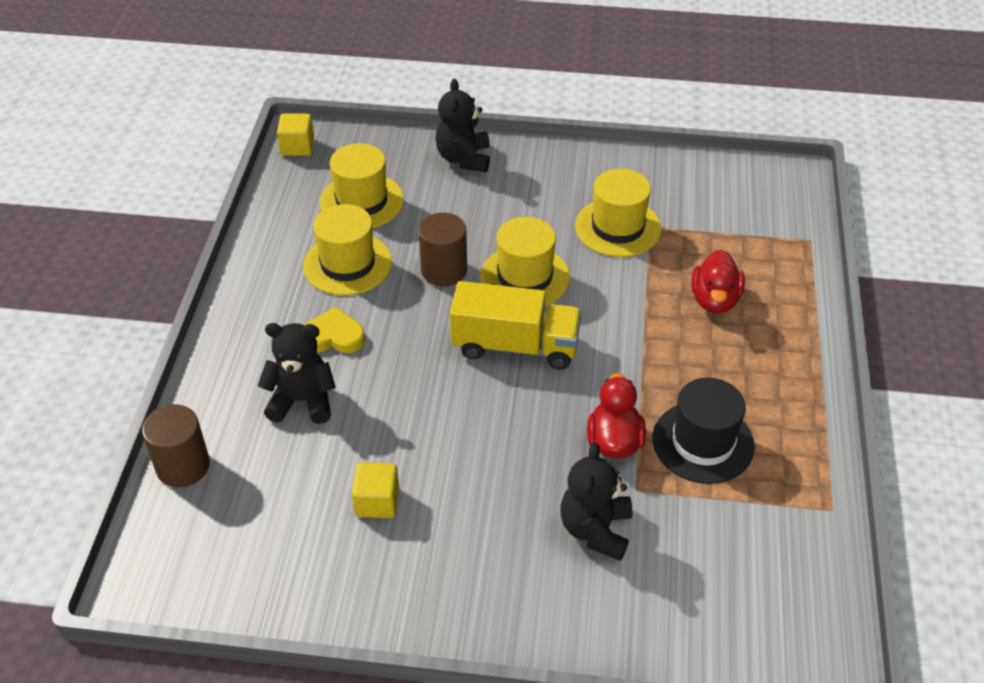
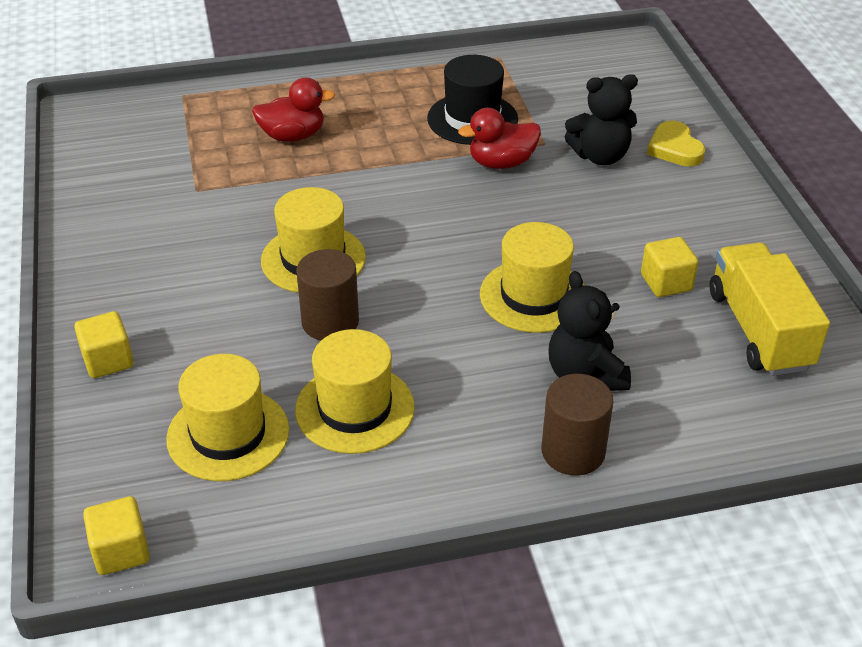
camera: 110 degrees left, 5 degrees down
(183, 466) = (732, 438): brown cylinder -> brown cylinder (573, 452)
(333, 336) = (479, 382): yellow heart -> yellow heart (674, 148)
(464, 158) = (108, 360): black teddy bear -> yellow cube
(515, 346) = (419, 243): yellow truck -> yellow truck (759, 330)
(617, 227) = (205, 211): yellow hat -> yellow hat (533, 296)

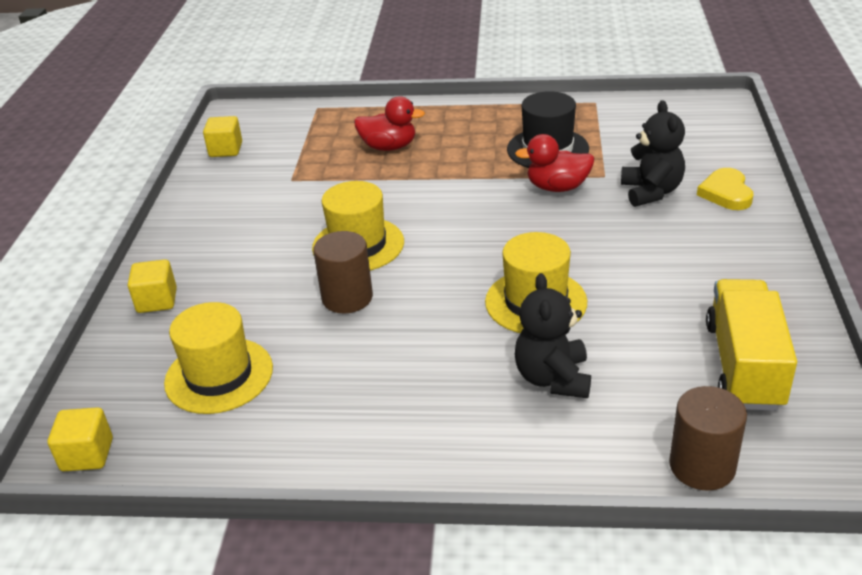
camera: 20 degrees right, 5 degrees down
(355, 409) = (333, 372): yellow hat -> none
(573, 452) = (510, 445): brown cylinder -> brown cylinder (702, 466)
(600, 156) = (651, 192): black teddy bear -> black teddy bear turned 105 degrees counterclockwise
(666, 282) = (667, 308): yellow cube -> yellow cube (226, 150)

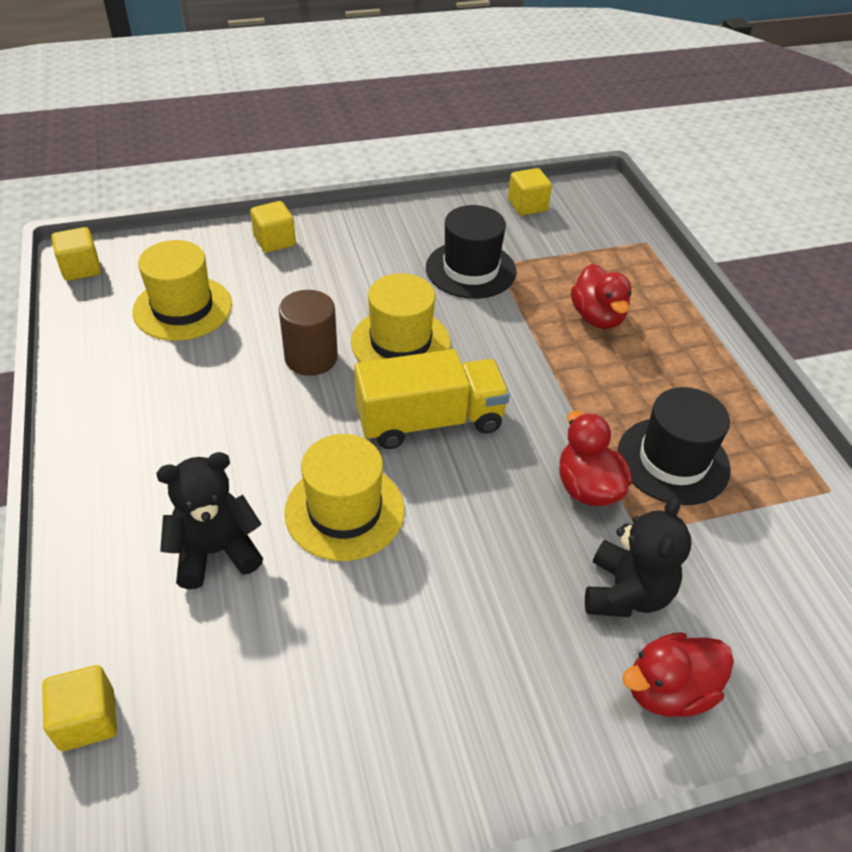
camera: 65 degrees right, 10 degrees up
(289, 193) = (470, 269): none -> black hat
(651, 192) = (626, 593): black teddy bear -> black teddy bear turned 45 degrees counterclockwise
(702, 466) = (87, 719): brown cylinder -> yellow cube
(726, 193) = (668, 690): yellow heart -> red duck
(744, 365) = (271, 750): yellow truck -> yellow truck (430, 421)

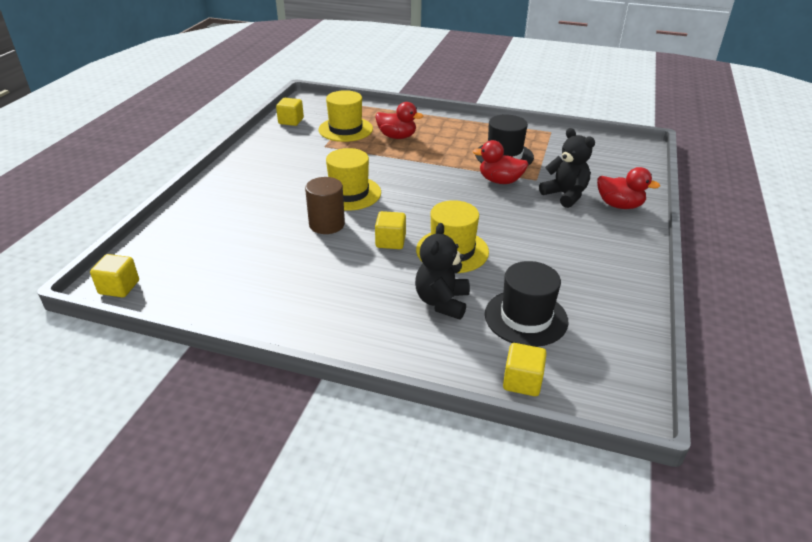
camera: 55 degrees left, 10 degrees down
(182, 308) = (223, 256): yellow hat -> yellow hat (345, 129)
(274, 241) = (205, 203): yellow cube -> yellow cube (390, 241)
(430, 421) = (416, 205): yellow truck -> none
(470, 269) = (319, 154): black hat -> black hat (526, 317)
(668, 690) = (619, 205): red duck -> red duck turned 75 degrees counterclockwise

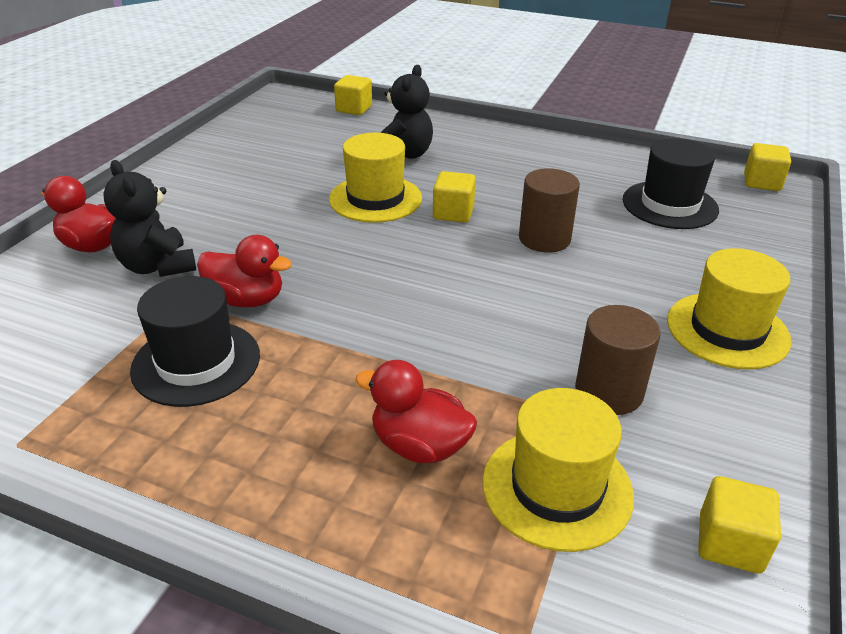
camera: 175 degrees left, 0 degrees up
(315, 154) = (608, 392): none -> brown cylinder
(349, 193) = (519, 288): yellow hat -> yellow hat (727, 330)
(526, 317) = (325, 141): black hat -> black hat (669, 205)

